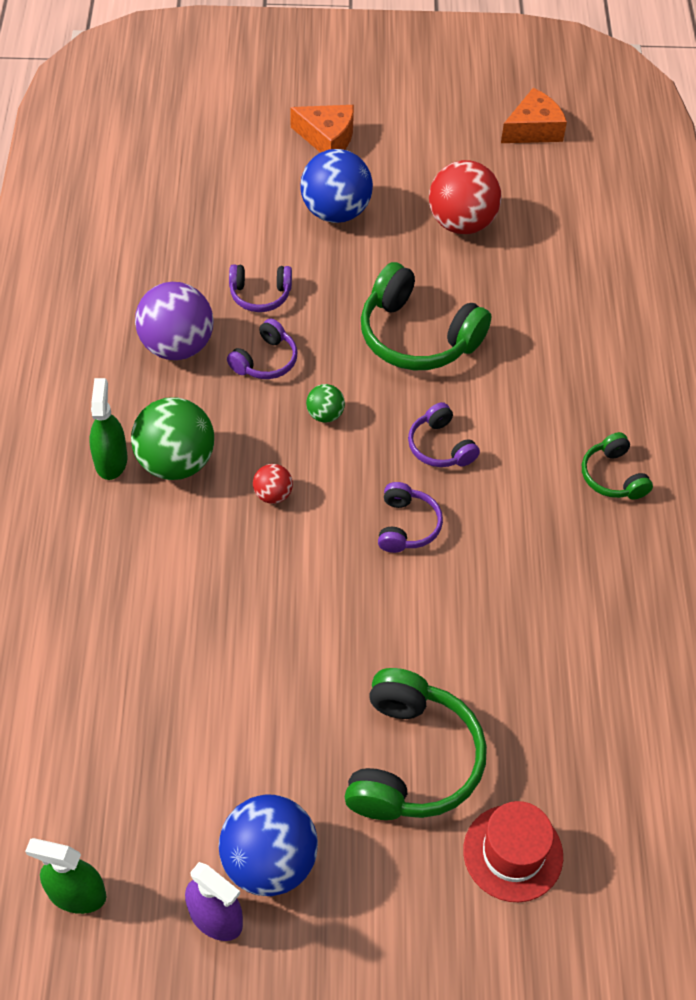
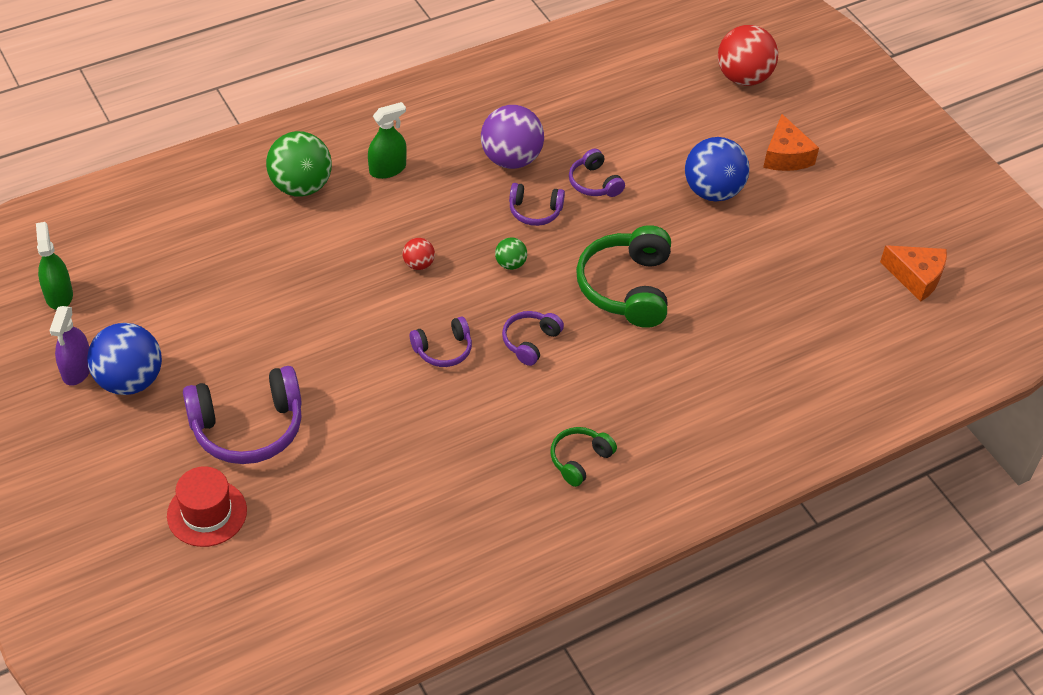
camera: 60 degrees right, 5 degrees down
(176, 462) = (409, 202): green ball -> green ball (301, 186)
(412, 760) = (248, 427): green headphones -> purple headphones
(461, 223) = (767, 270): red ball -> red ball (743, 78)

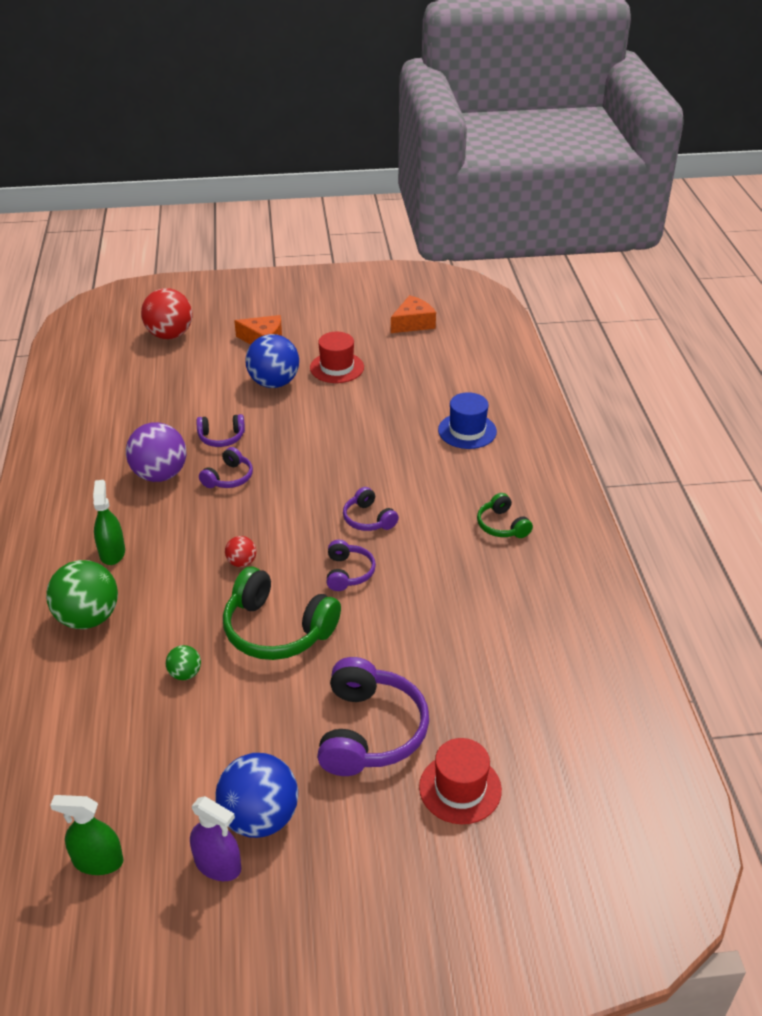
camera: 65 degrees left, 10 degrees down
(510, 264) = (277, 507): green ball -> green ball (185, 674)
(626, 288) = (343, 452): green headphones -> green headphones (277, 630)
(730, 386) = (467, 431): none -> blue hat
(776, 235) = (337, 367): none -> red hat

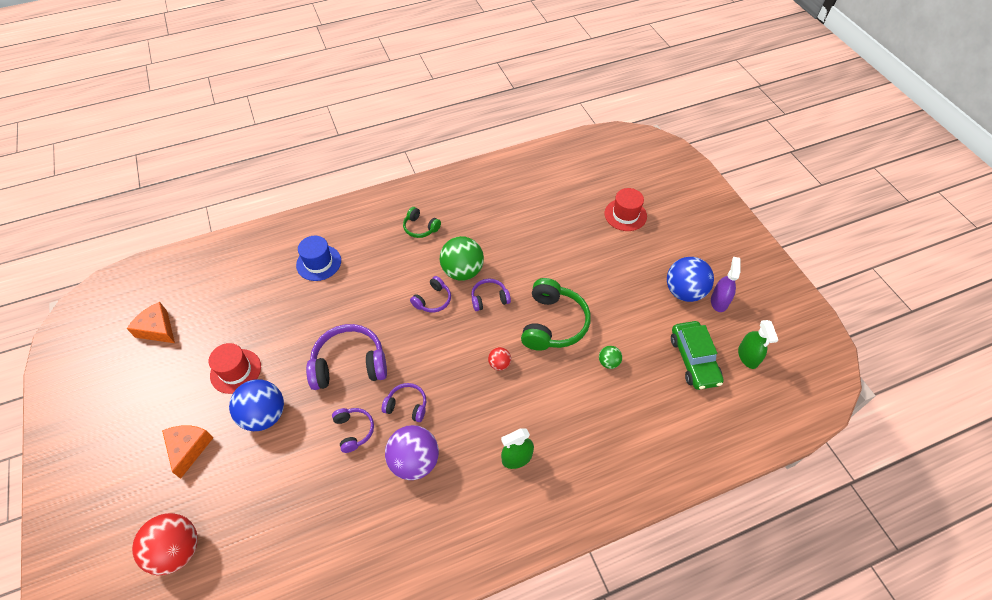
camera: 105 degrees left, 15 degrees up
(88, 618) = (586, 444): green ball -> green ball (462, 271)
(133, 780) = (693, 360): none -> green car
(370, 731) = (608, 258): purple headphones -> purple headphones (349, 364)
(502, 525) = (420, 228): green headphones -> green headphones turned 75 degrees clockwise

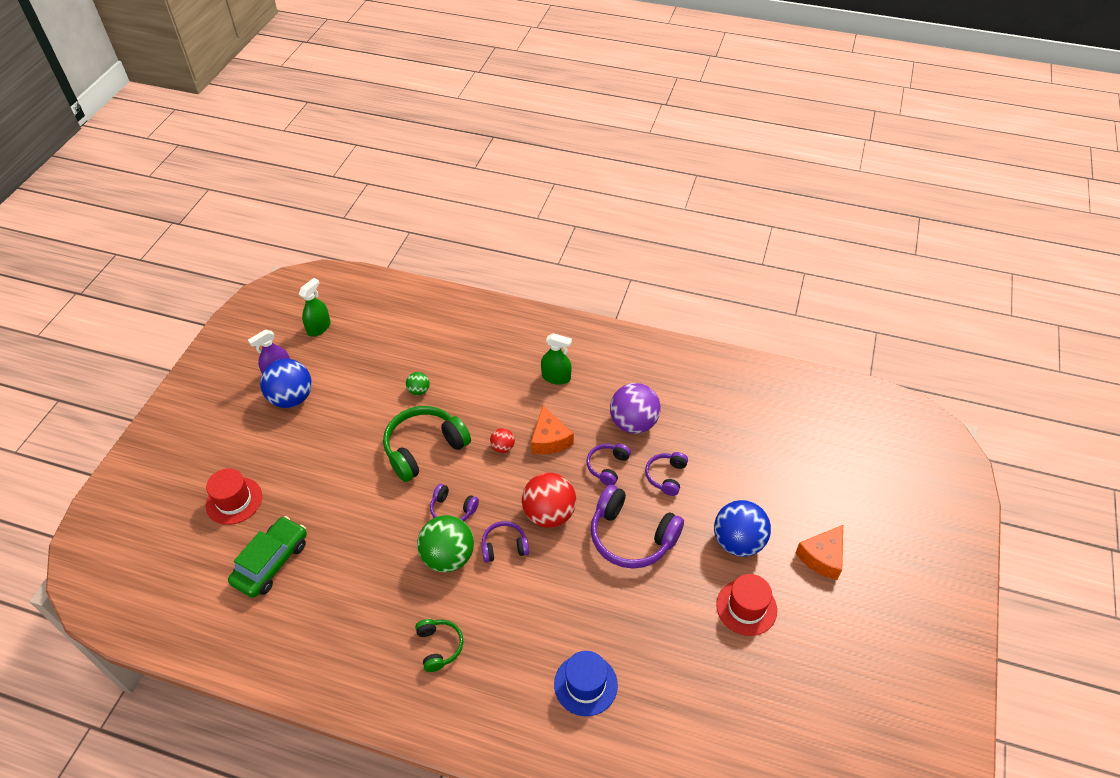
camera: 140 degrees left, 5 degrees down
(157, 329) = (815, 725): orange cheese -> orange cheese (550, 439)
(177, 550) = (857, 480): red ball -> red ball (549, 514)
(407, 405) = (607, 466): purple headphones -> purple headphones turned 60 degrees clockwise
(693, 360) = (357, 351): green car -> green car (271, 562)

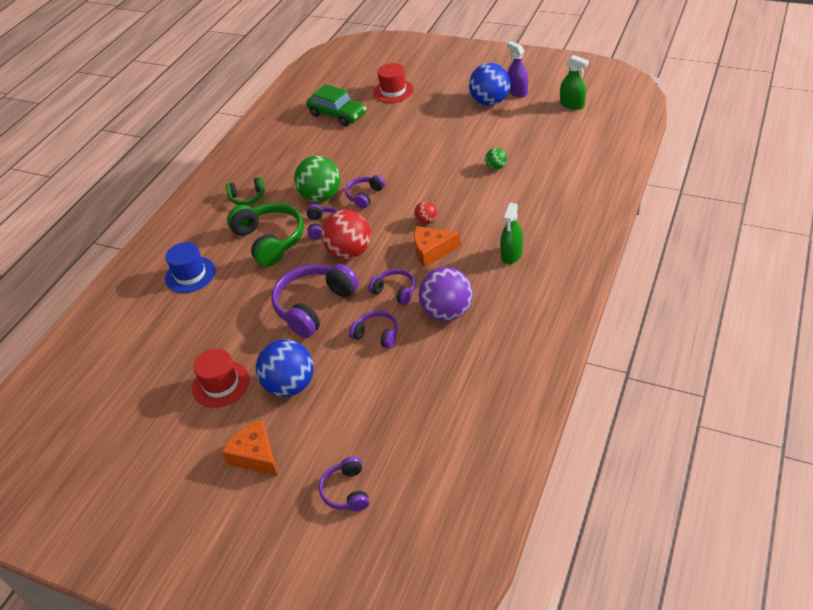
camera: 100 degrees right, 5 degrees down
(424, 448) = (430, 175): green headphones -> green headphones (270, 240)
(839, 481) = (346, 491): none -> purple headphones

